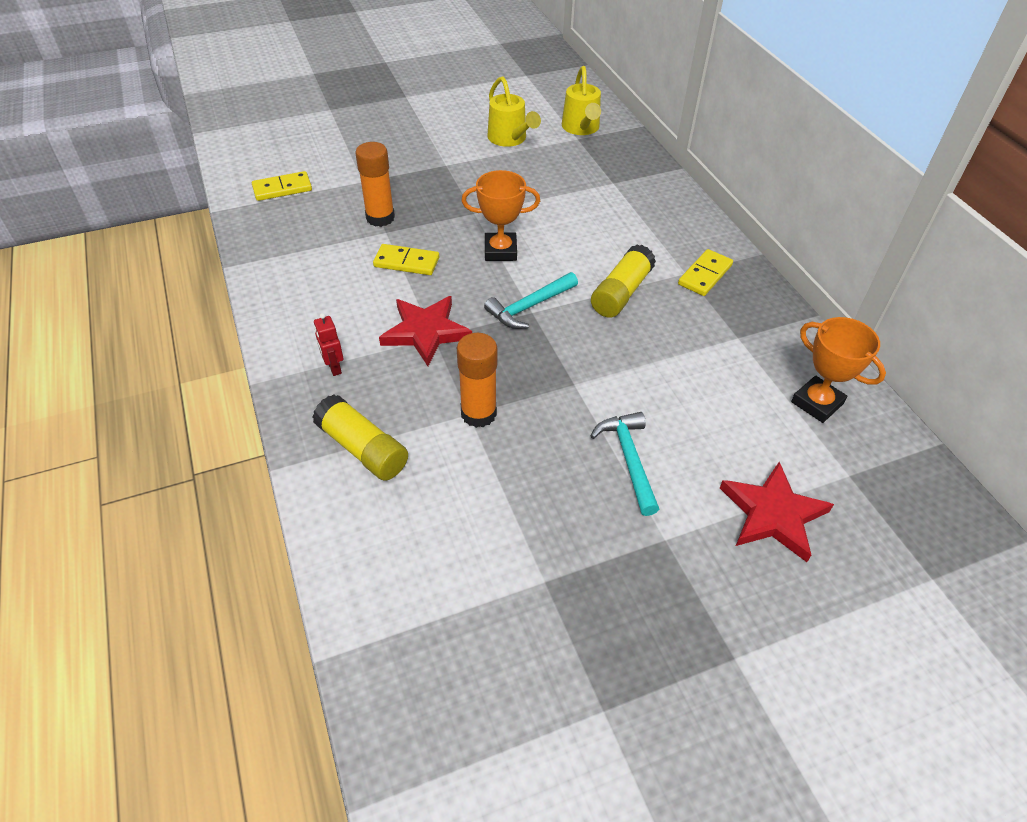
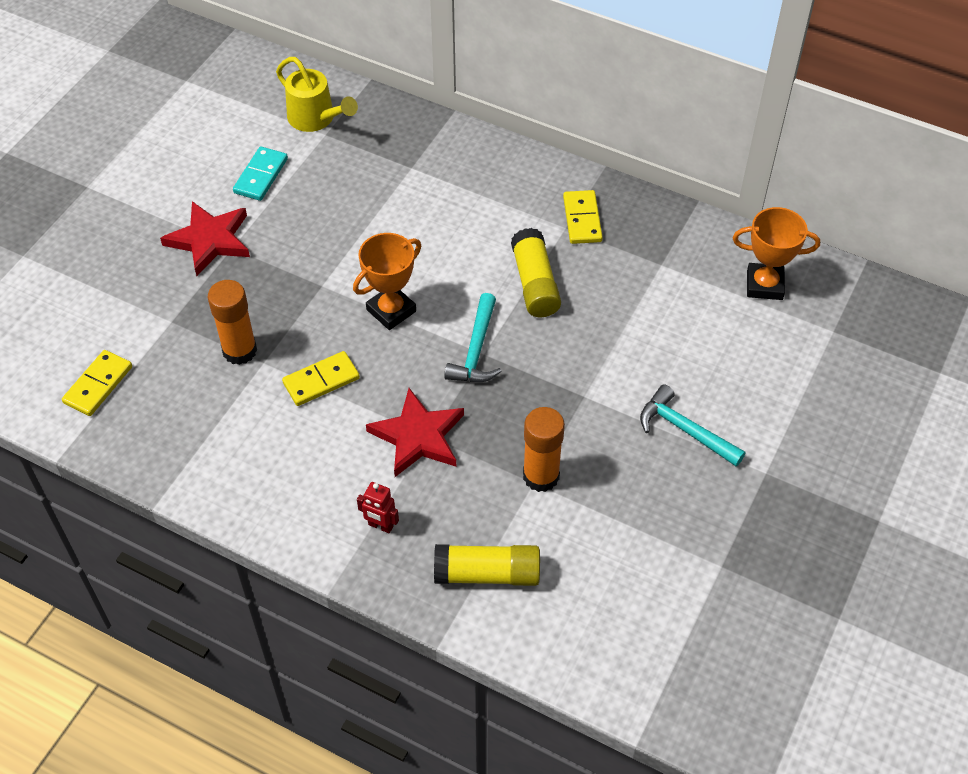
camera: 40 degrees left, 5 degrees up
(510, 139) = (261, 176): yellow watering can -> turquoise domino
(772, 514) = (813, 399): red star -> red star (209, 240)

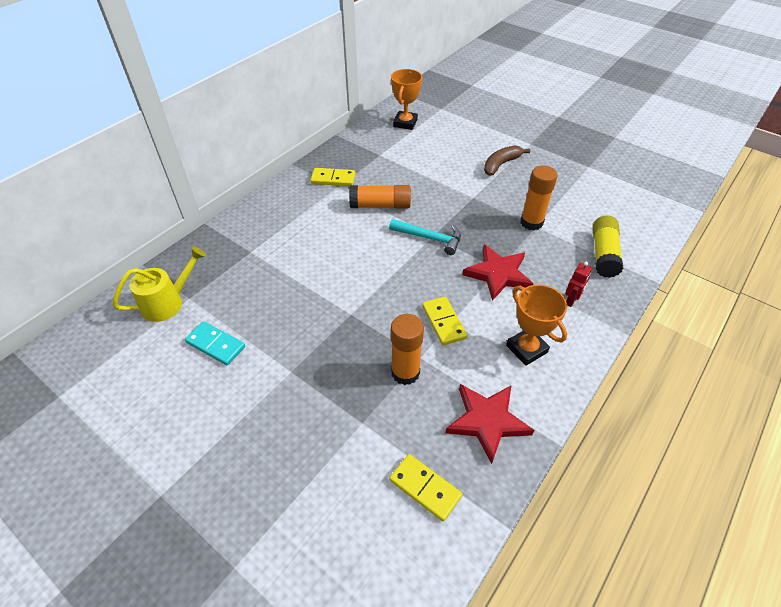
camera: 80 degrees left, 5 degrees down
(209, 240) = (276, 387): red star -> red star (487, 421)
(391, 310) = (386, 276): orange trophy -> orange trophy (526, 349)
(535, 283) = (380, 205): yellow glue stick -> orange glue stick
(685, 430) = (501, 164): turquoise hammer -> brown banana

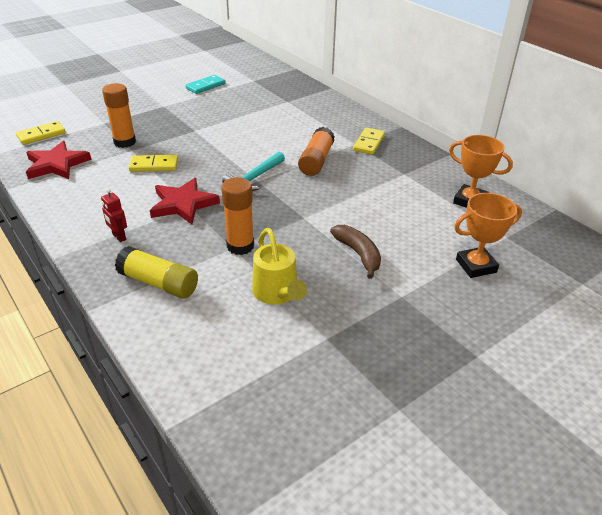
camera: 105 degrees right, 10 degrees down
(168, 302) = (254, 75): yellow watering can -> yellow watering can (277, 294)
(526, 349) = (94, 196): orange trophy -> orange trophy (476, 266)

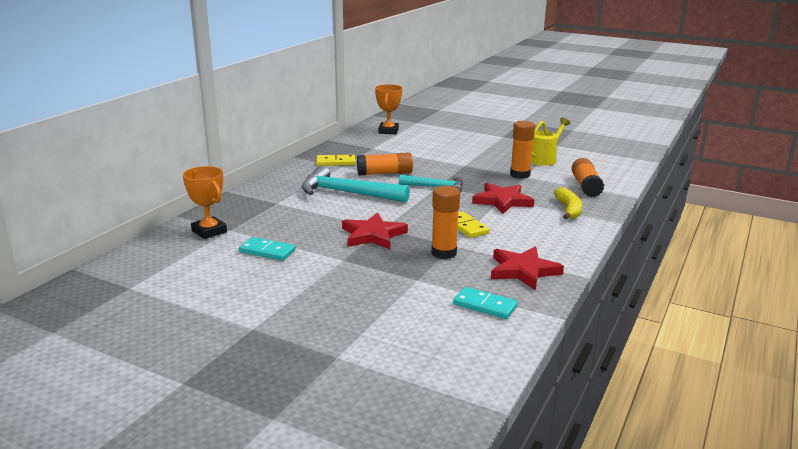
camera: 115 degrees left, 15 degrees down
(41, 135) = (485, 305): yellow domino -> turquoise domino
(119, 237) = (568, 210): red robot -> yellow banana
(159, 283) = (586, 186): yellow glue stick -> orange glue stick
(187, 124) = (373, 235): none -> red star
(281, 132) = (347, 193): none -> turquoise hammer
(358, 254) = (482, 148): brown banana -> none
(476, 266) = (454, 126): orange trophy -> orange trophy (209, 231)

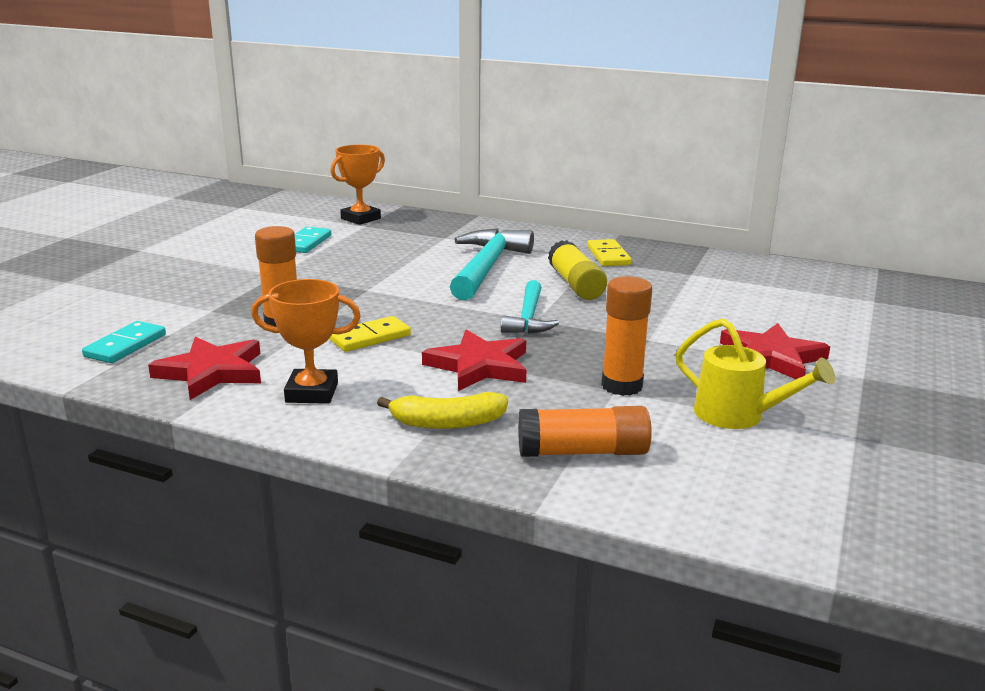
camera: 85 degrees right, 0 degrees up
(373, 235) = (345, 285): red star -> red star (771, 357)
(384, 173) = (575, 285): orange glue stick -> yellow glue stick
(388, 131) = (793, 281): orange trophy -> orange trophy (312, 392)

